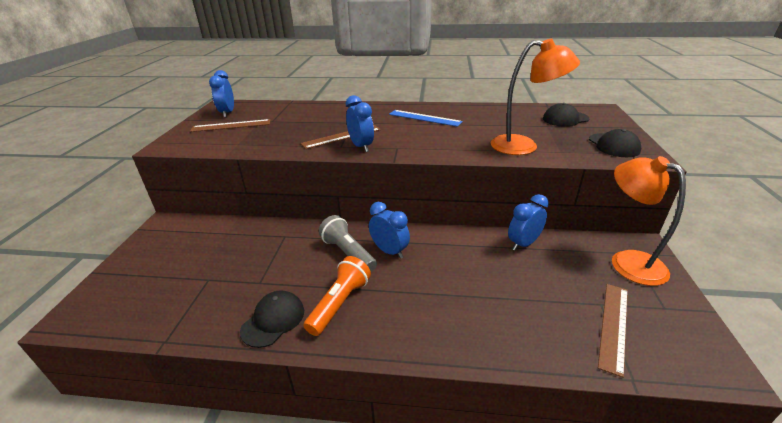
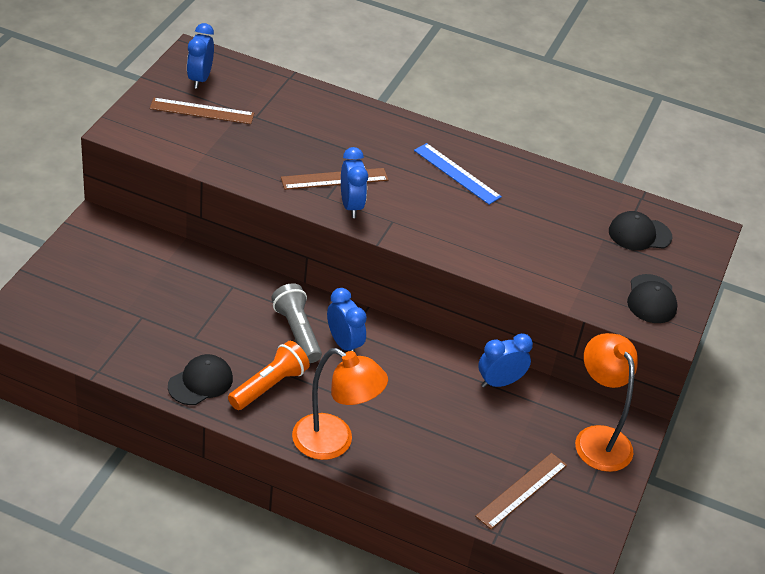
camera: 10 degrees right, 10 degrees up
(524, 146) = (544, 266): orange lamp -> orange lamp (333, 443)

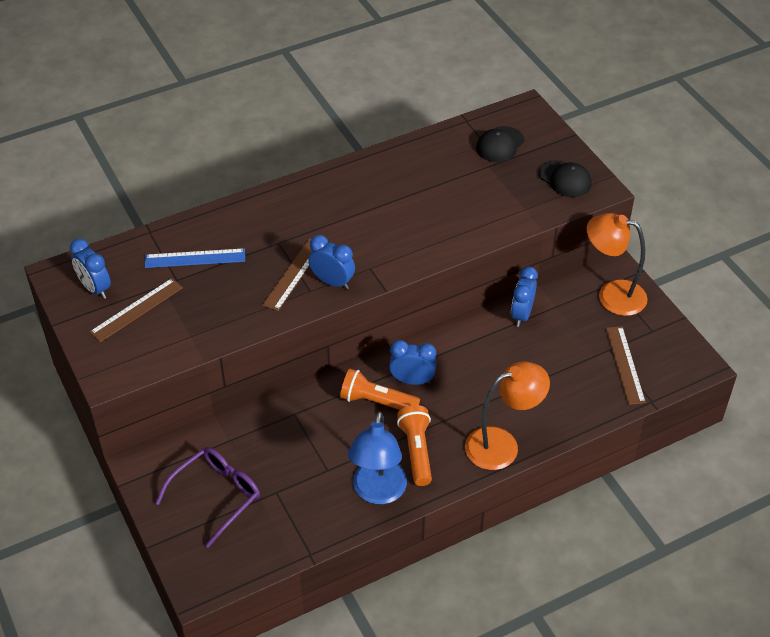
camera: 45 degrees left, 5 degrees up
(105, 283) = (217, 495): none -> purple glasses
(200, 382) = (378, 492): black cap -> blue lamp
(297, 332) = (376, 401): grey flashlight -> orange flashlight
(457, 173) = (353, 201): blue ruler -> blue ruler (195, 258)

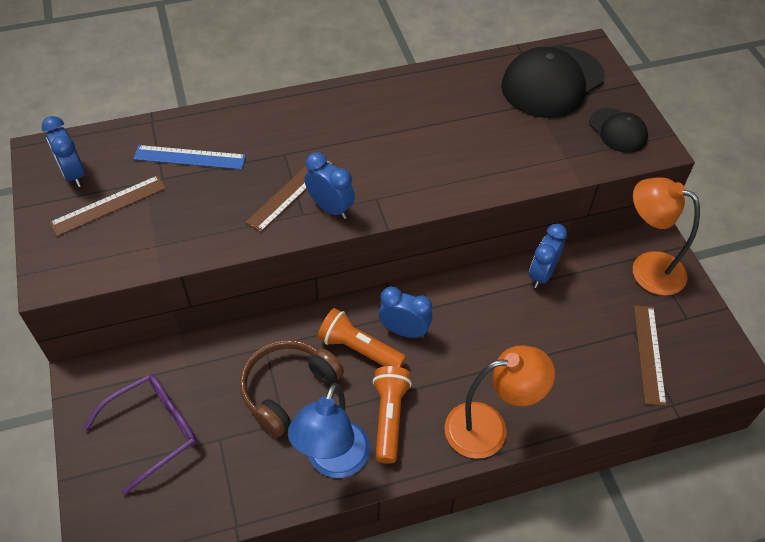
camera: 10 degrees right, 5 degrees up
(323, 444) = (288, 390): none -> brown headphones
(500, 144) = (552, 82): black cap -> black cap, size x1.86

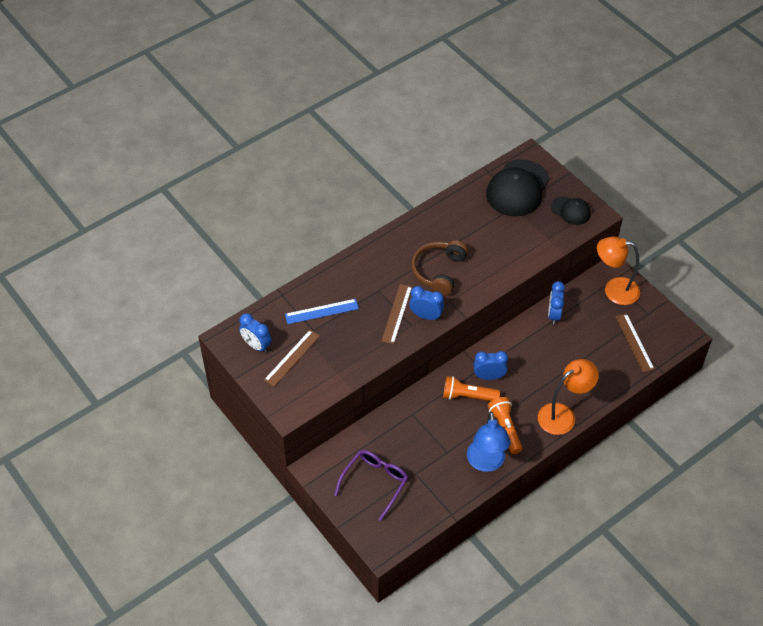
camera: 20 degrees left, 0 degrees up
(288, 390) = (439, 433): brown headphones -> brown headphones (439, 271)

